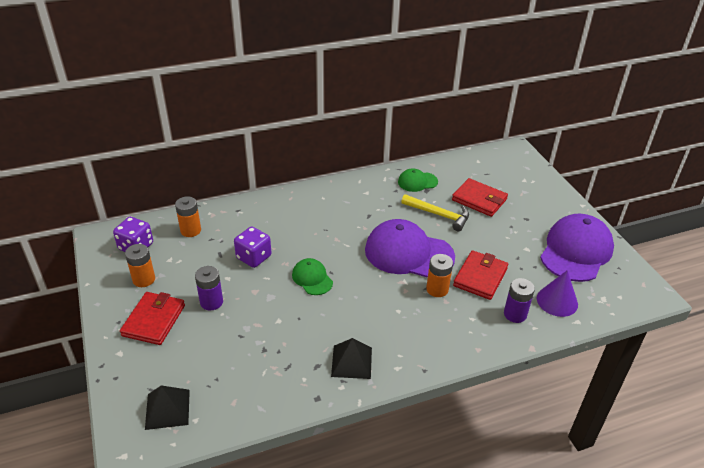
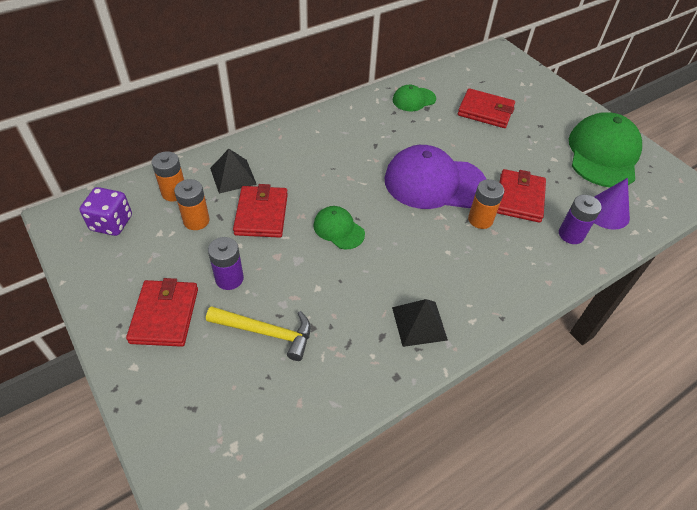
camera: 15 degrees left, 10 degrees up
(144, 279) = (135, 264): orange battery -> orange battery (196, 220)
(167, 409) = (220, 430): black pyramid -> black pyramid (233, 176)
(253, 257) = (261, 214): purple dice -> red wallet
(439, 215) = (450, 134): yellow hammer -> yellow hammer (266, 332)
(576, 251) = (603, 154): purple cap -> green cap

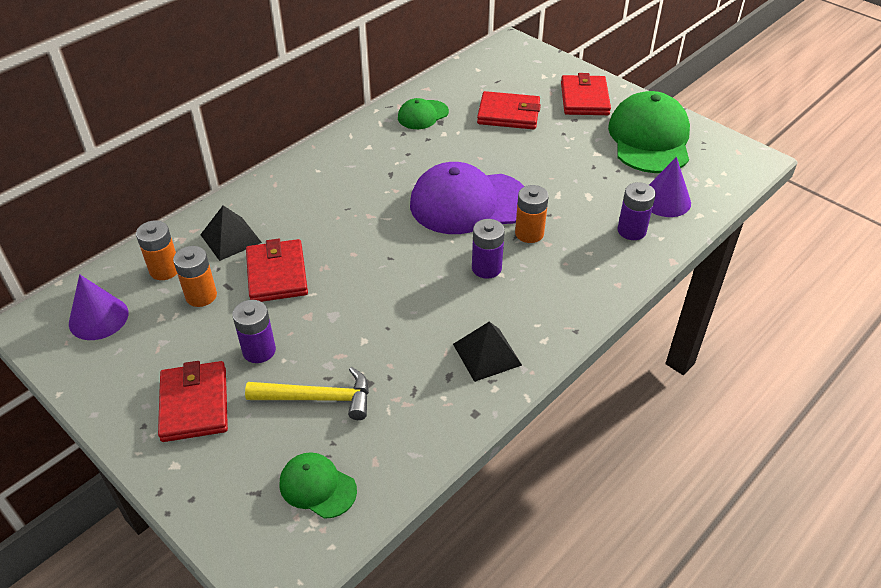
camera: 10 degrees left, 5 degrees down
(111, 223) = (98, 318): purple dice -> purple cone
(338, 229) = (371, 274): green cap -> green cap (317, 486)
(436, 243) = (486, 268): none -> purple battery
(520, 198) = (568, 202): red wallet -> red wallet (584, 99)

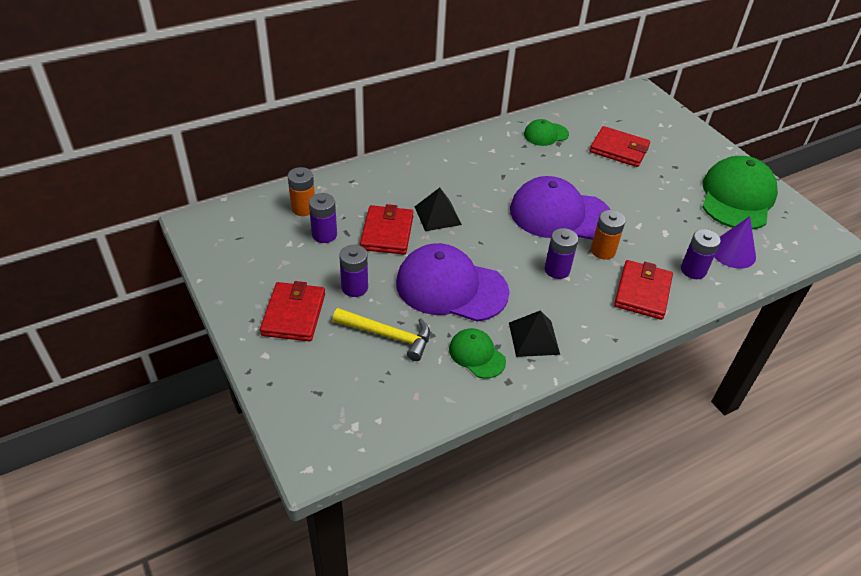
camera: 15 degrees right, 0 degrees up
(98, 318) = (244, 232): purple cone -> none
(201, 296) = (324, 235): orange battery -> purple battery
(231, 238) = (360, 196): black pyramid -> black pyramid (438, 215)
(317, 486) = (366, 402): green cap -> green cap (477, 355)
(373, 320) = (451, 287): none -> purple cap
(584, 99) = (690, 151): red wallet -> red wallet (642, 292)

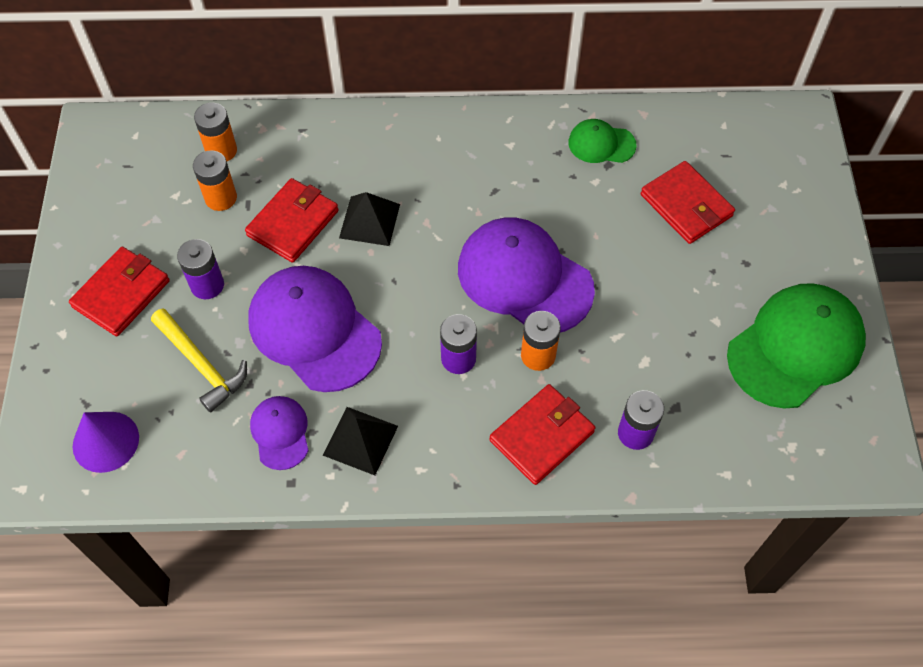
camera: 30 degrees right, 15 degrees up
(324, 235) = (221, 198): purple battery -> orange battery
(477, 355) = (280, 433): green cap -> purple cap
(732, 252) = (714, 429): purple cone -> purple cone (105, 441)

